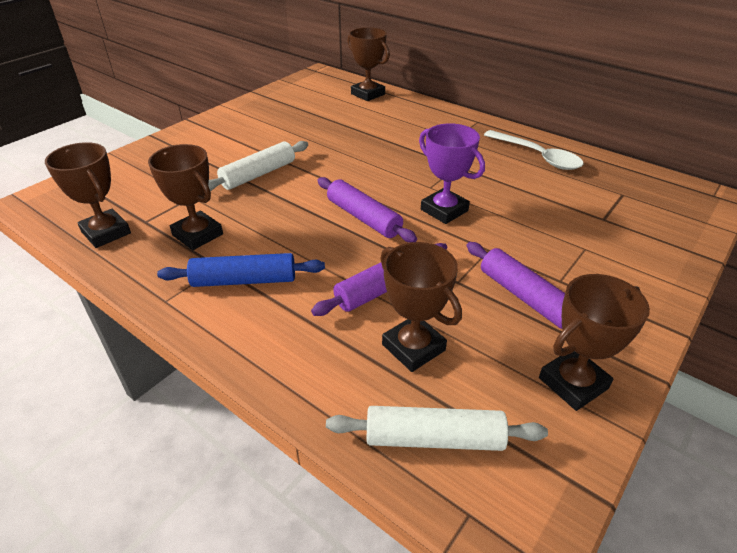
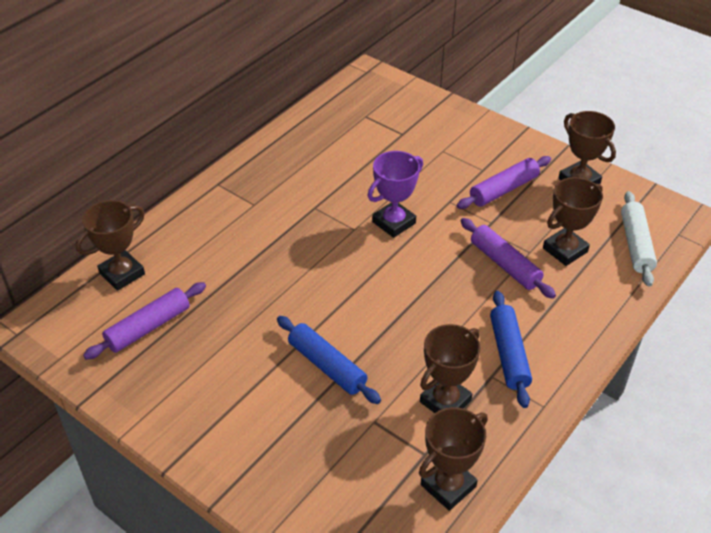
camera: 90 degrees left, 5 degrees up
(258, 174) = (327, 366): white rolling pin -> blue rolling pin
(364, 218) = (408, 276): purple rolling pin -> purple rolling pin (148, 327)
(537, 156) = (299, 153): white spoon -> none

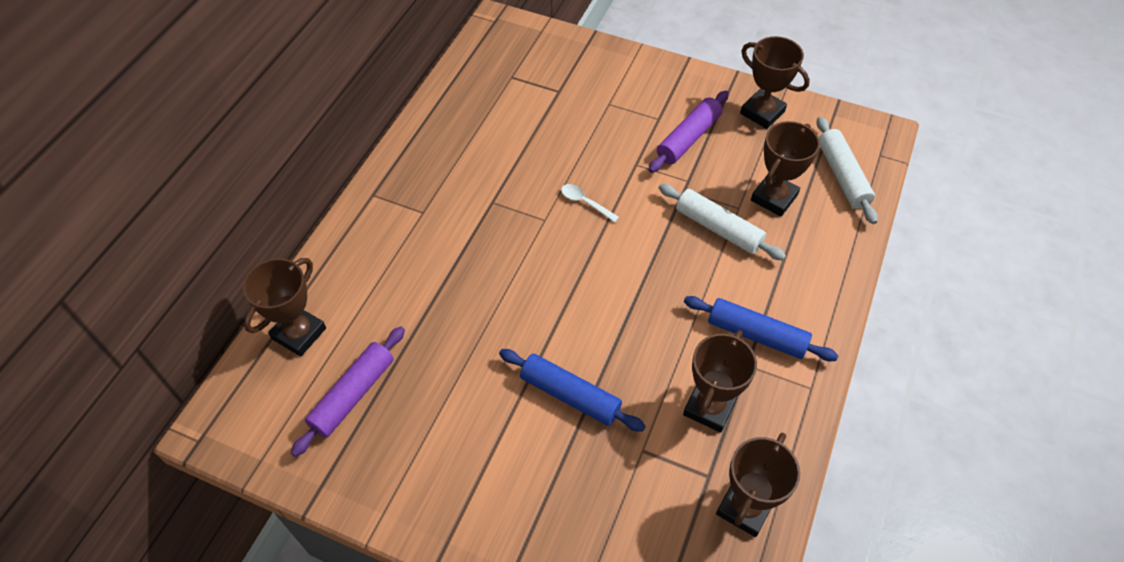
camera: 15 degrees left, 10 degrees up
(394, 222) = (585, 202): purple trophy -> white spoon
(504, 264) = (718, 228): purple rolling pin -> white rolling pin
(509, 354) = (756, 334): blue rolling pin -> blue rolling pin turned 45 degrees counterclockwise

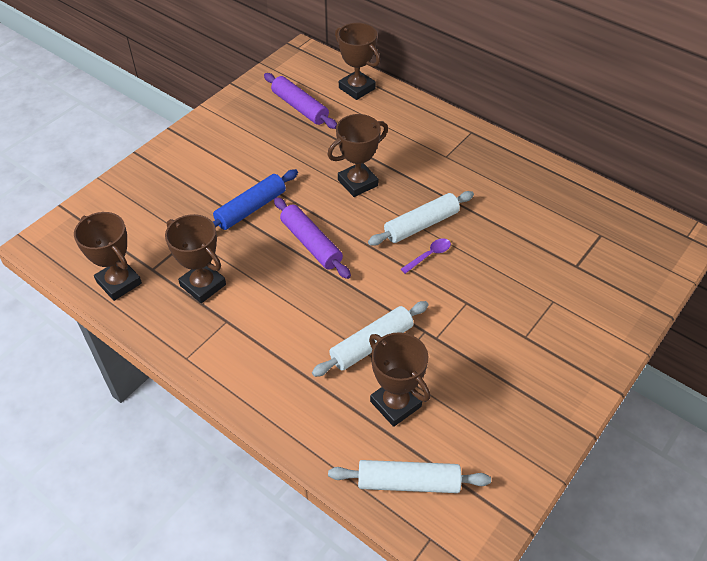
camera: 105 degrees right, 5 degrees down
(542, 217) = (421, 225): none -> white rolling pin
(585, 202) = (429, 255): white spoon -> purple spoon
(688, 138) = (492, 354): purple rolling pin -> purple rolling pin (311, 243)
(756, 334) = (251, 337): blue rolling pin -> none
(762, 112) = (519, 436): brown trophy -> brown trophy (357, 183)

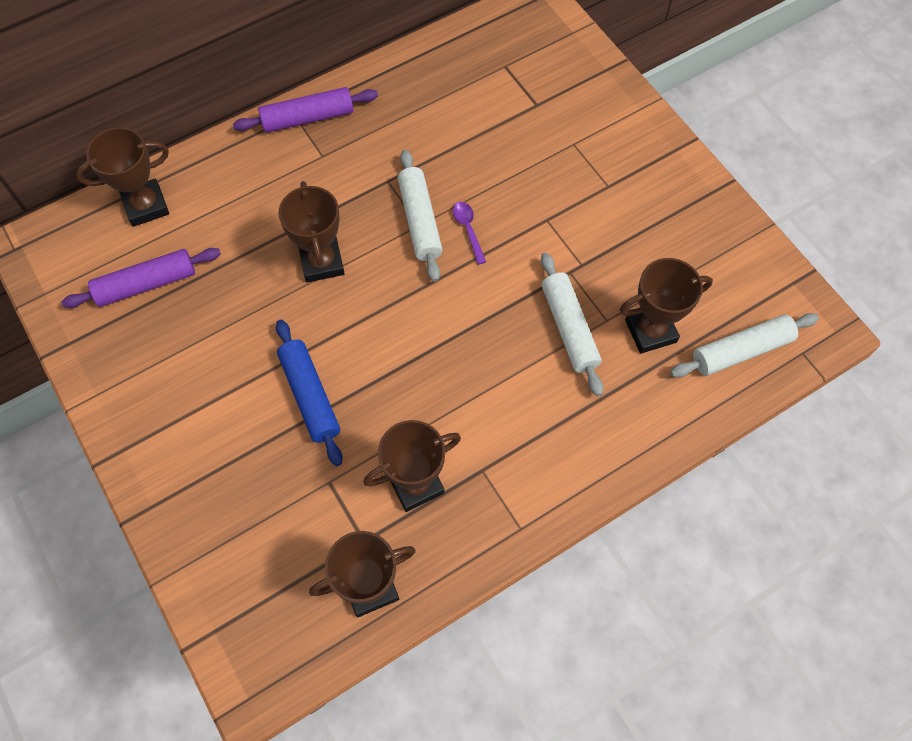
camera: 70 degrees left, 15 degrees up
(311, 243) = (399, 344): purple rolling pin -> purple rolling pin (308, 118)
(408, 482) = (741, 350): white rolling pin -> white rolling pin turned 45 degrees clockwise

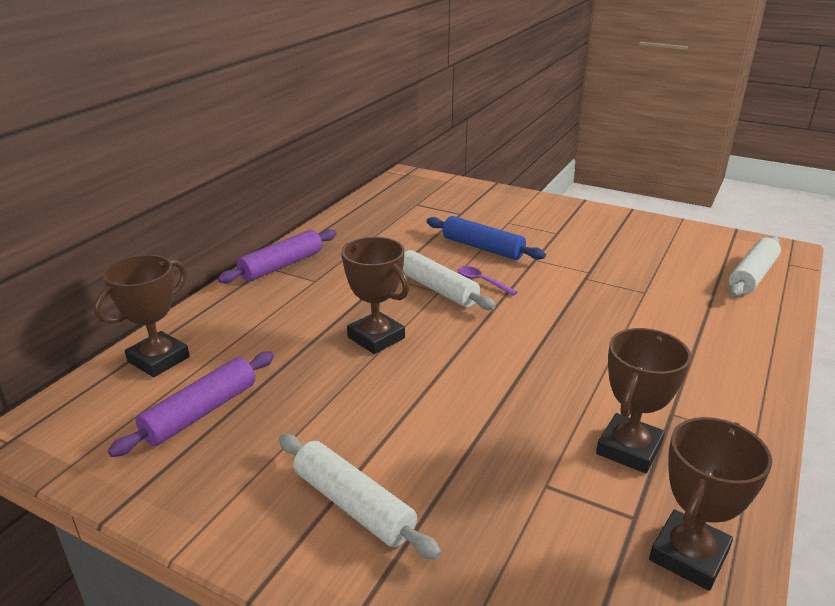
camera: 30 degrees left, 35 degrees down
(310, 395) = (456, 427): blue rolling pin -> blue rolling pin (483, 248)
(569, 328) = (624, 305): white rolling pin -> white rolling pin (353, 505)
(650, 331) = (681, 287): brown trophy -> none

